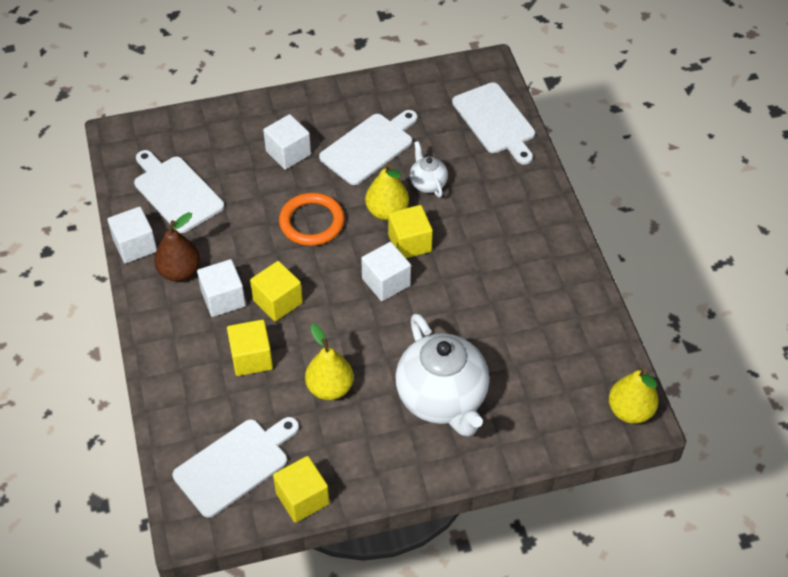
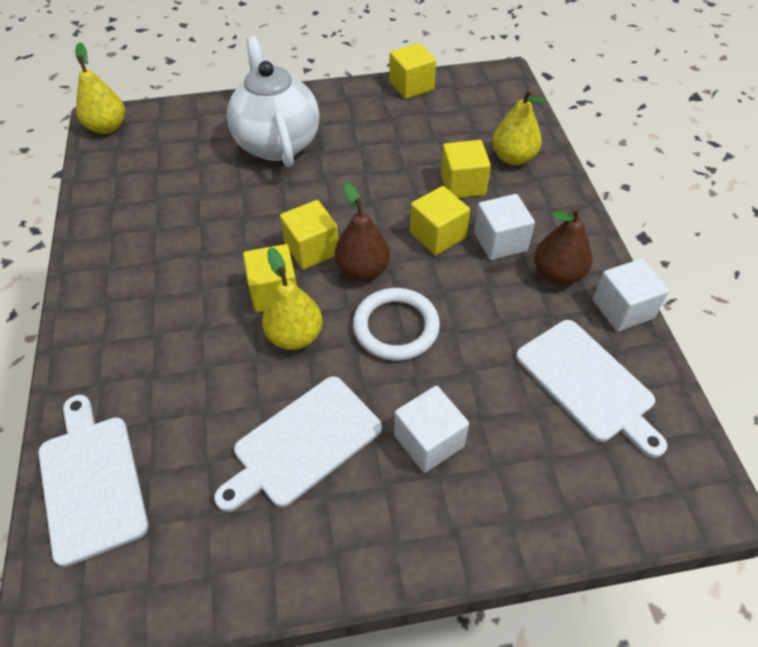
camera: 175 degrees left, 0 degrees up
(235, 465) = (470, 108): white cutting board -> none
(312, 222) = (396, 327): orange ring -> white ring
(330, 388) = (383, 156): yellow pear -> yellow pear (513, 158)
(341, 266) = (362, 270): none -> brown pear
(386, 282) = (312, 249): white cube -> yellow cube
(428, 184) = (230, 374): white teapot -> none

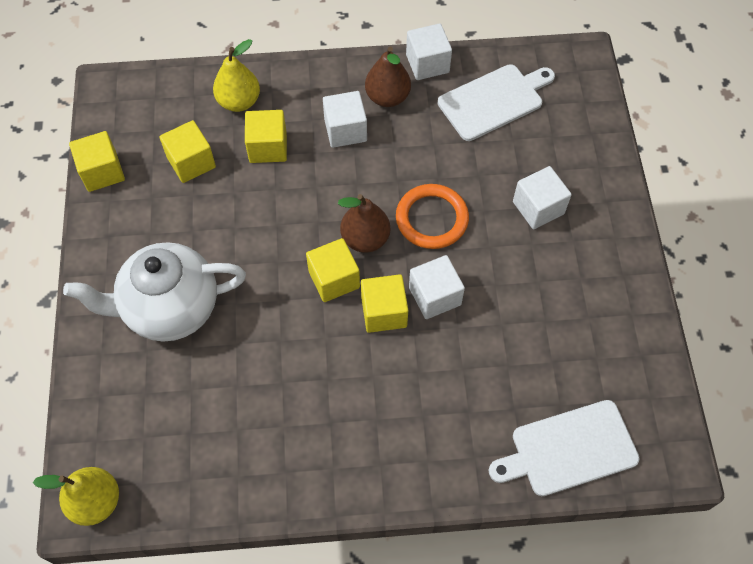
camera: 85 degrees left, 10 degrees up
(295, 336) = (435, 296): yellow pear -> white cube
(303, 443) = (538, 292): white cutting board -> none
(396, 327) = (432, 219): white ring -> orange ring
(437, 235) = (331, 176): yellow cube -> yellow cube (191, 162)

